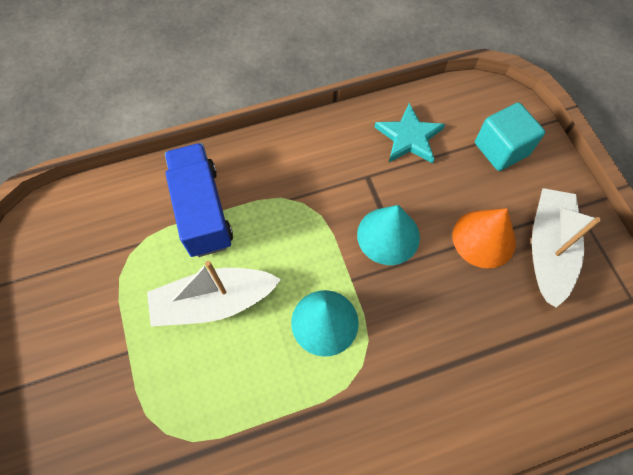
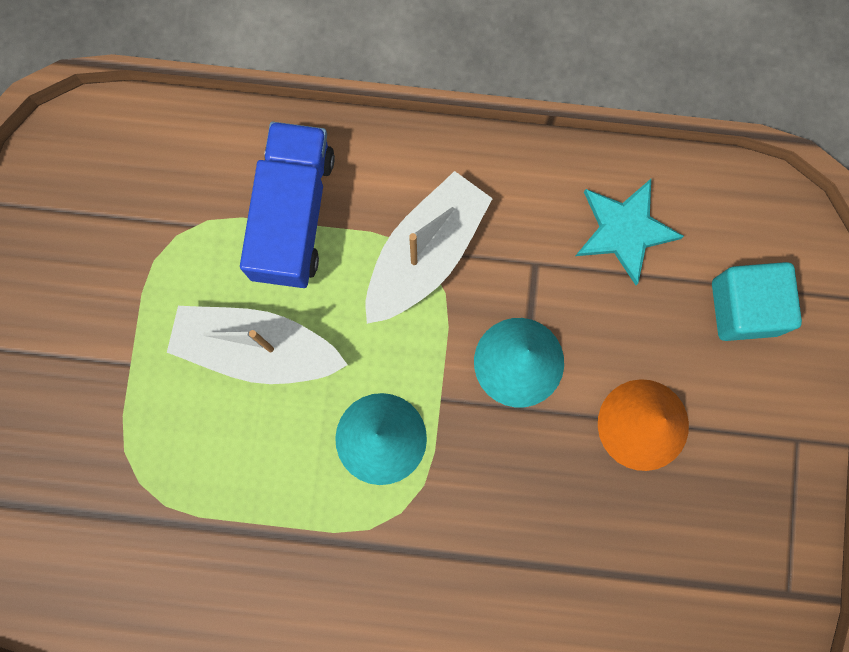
camera: 25 degrees right, 15 degrees up
(548, 249) = (719, 478): white boat -> white boat (425, 253)

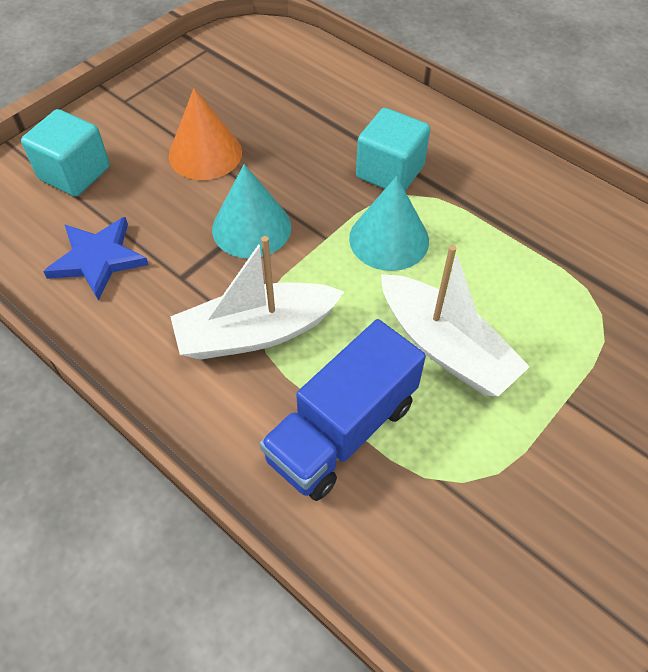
camera: 145 degrees left, 25 degrees down
(438, 533) = (390, 172): none -> turquoise cube
(625, 230) = (98, 259): turquoise star -> blue star

